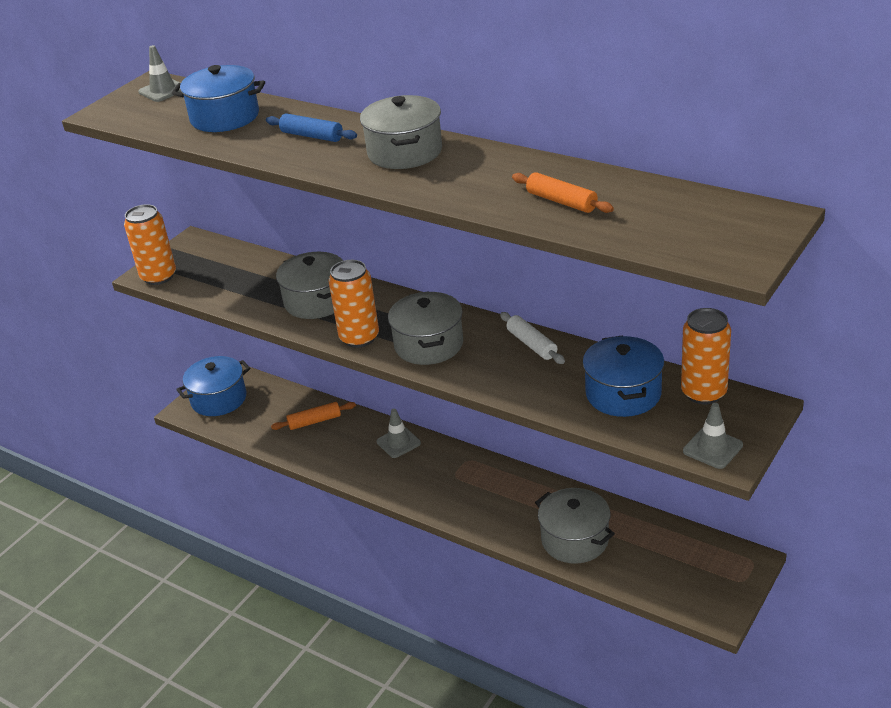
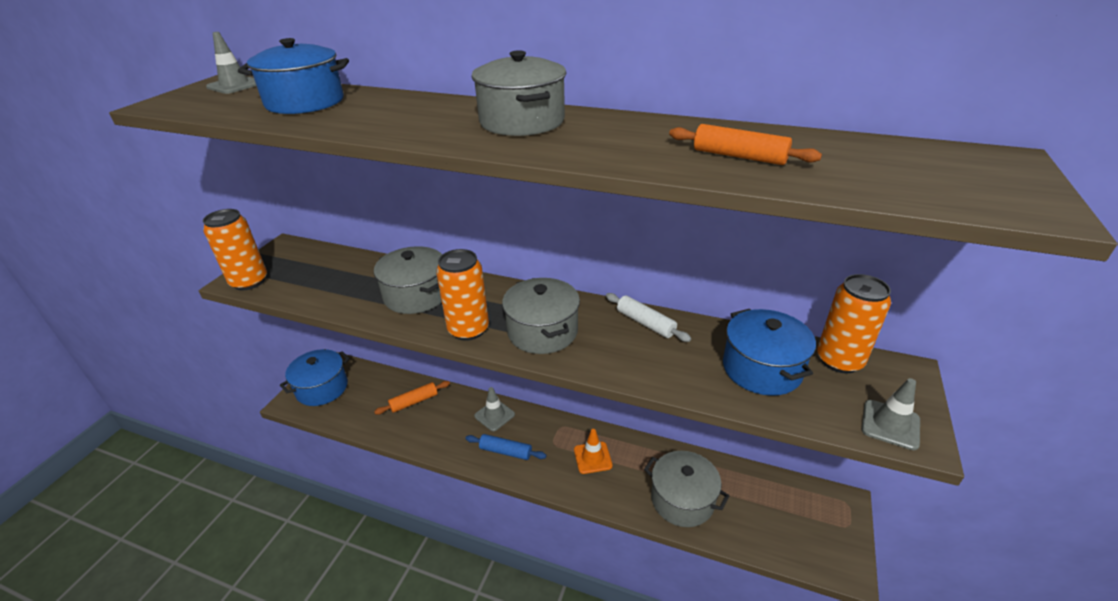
camera: 15 degrees left, 0 degrees up
(312, 136) = (408, 113): blue rolling pin -> blue rolling pin (505, 451)
(493, 493) = (592, 458): none -> orange traffic cone

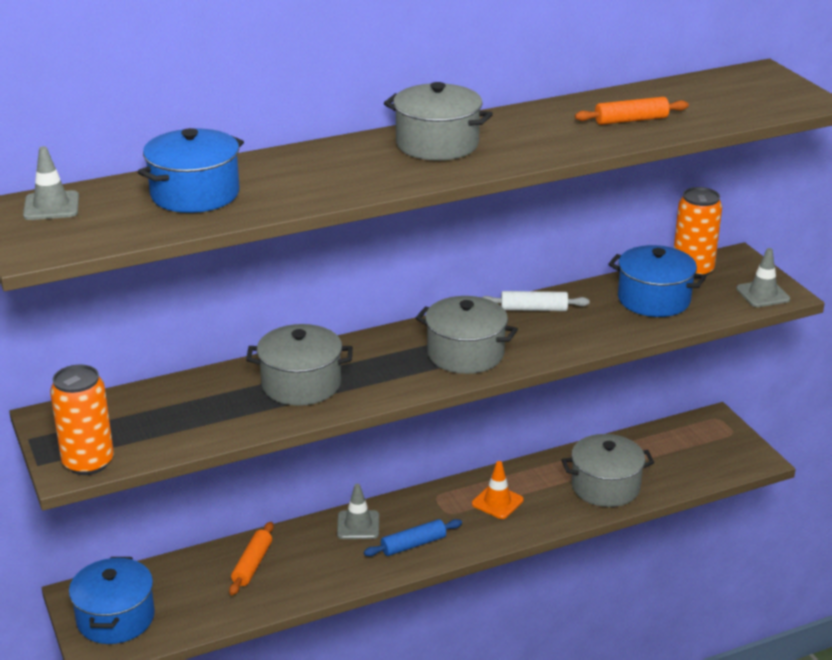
camera: 45 degrees left, 5 degrees down
(468, 329) = (402, 383): orange can -> none

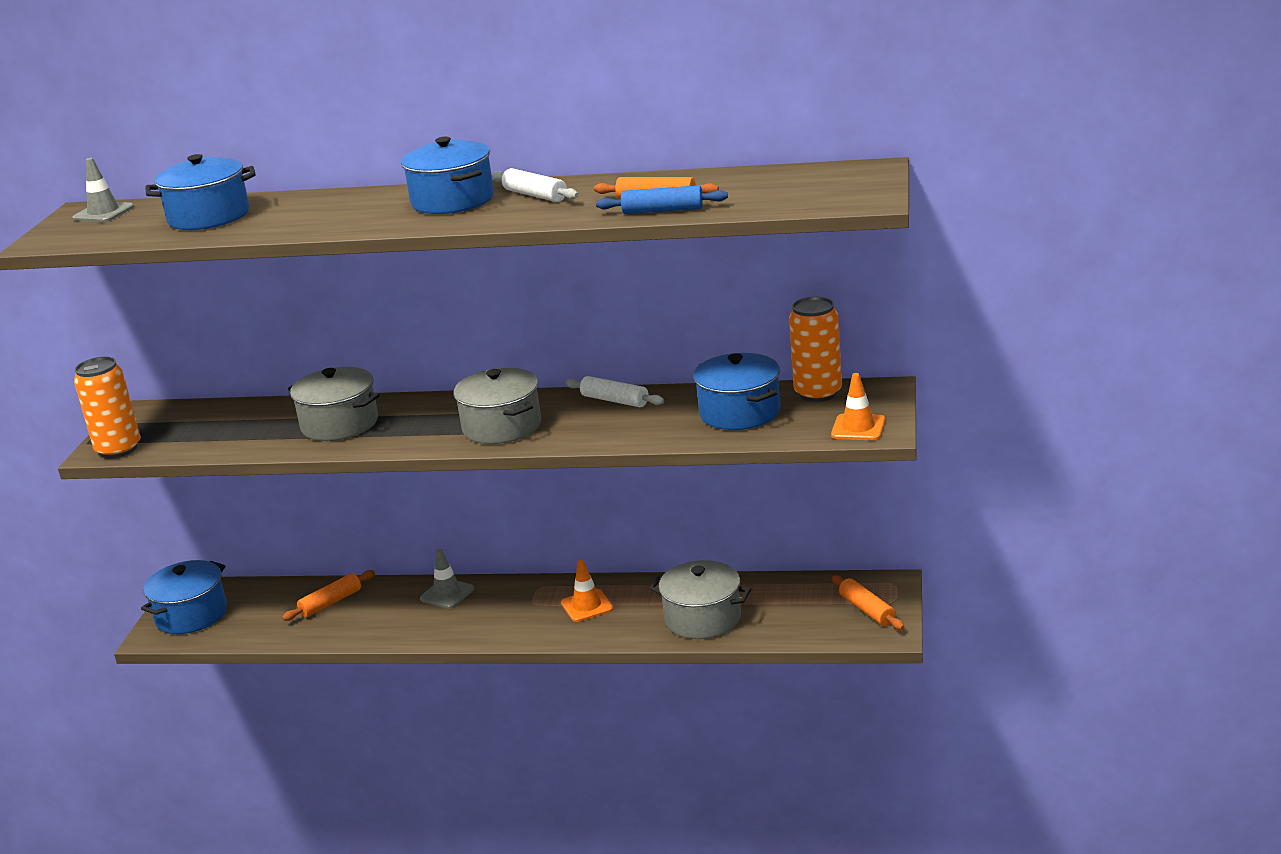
camera: 35 degrees right, 5 degrees down
(413, 544) = (473, 622): blue rolling pin -> blue rolling pin (662, 210)
(437, 144) = (452, 200): grey pot -> blue pot
(510, 129) = (535, 195): none -> white rolling pin
(721, 445) = (867, 610): none -> orange rolling pin
(763, 294) = (858, 428): grey traffic cone -> orange traffic cone

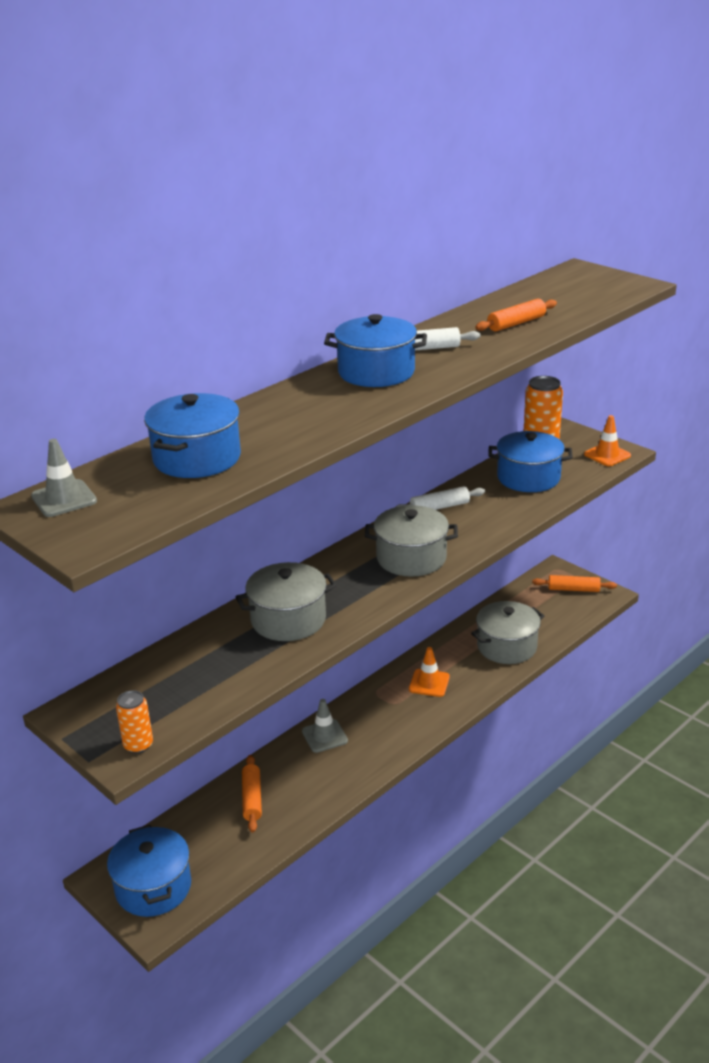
camera: 55 degrees left, 5 degrees up
(118, 449) = (138, 745): orange can -> orange can, size x0.58
(662, 210) = (544, 328): blue rolling pin -> none

